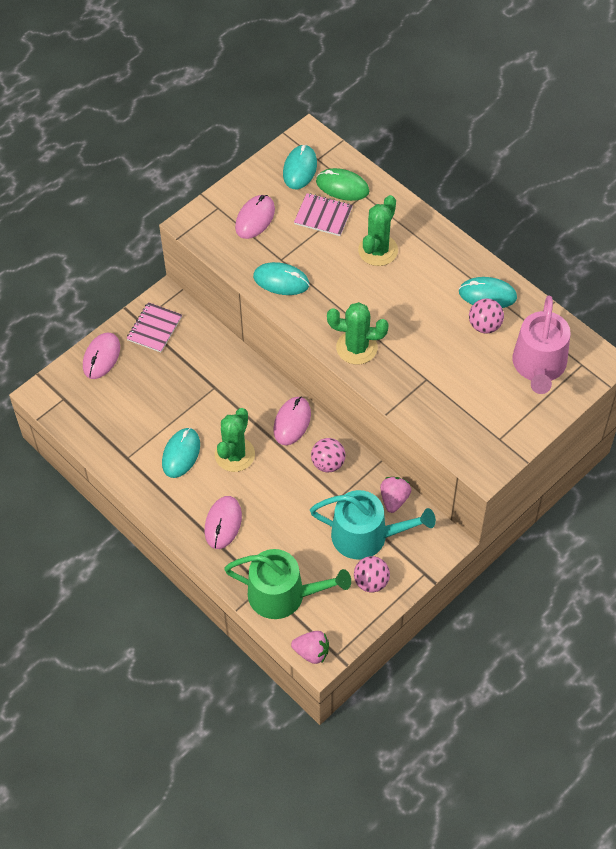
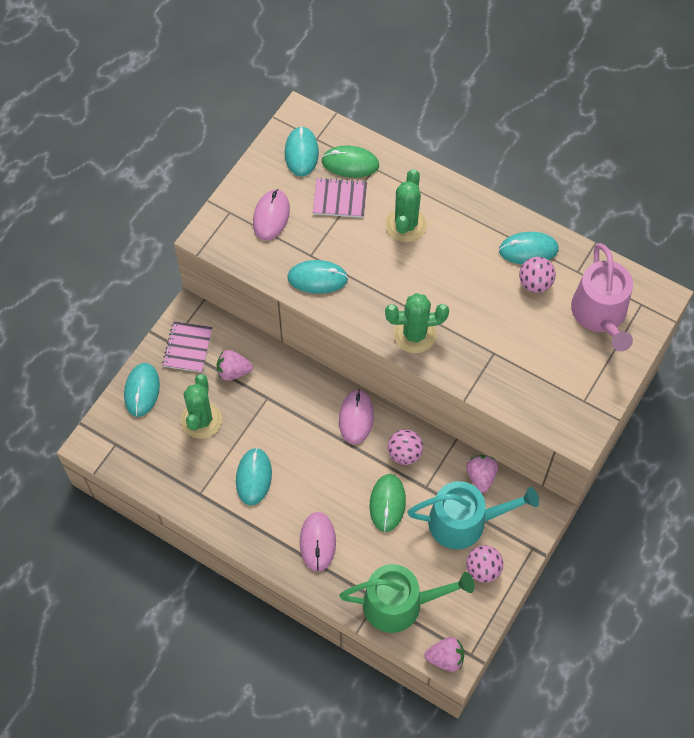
camera: 15 degrees left, 5 degrees up
(101, 357) = (142, 390): pink mouse -> turquoise mouse
(190, 358) = (233, 371): none -> pink strawberry
(235, 454) = (308, 465): green cactus -> green cactus (201, 420)
(298, 504) = (387, 503): none -> green mouse

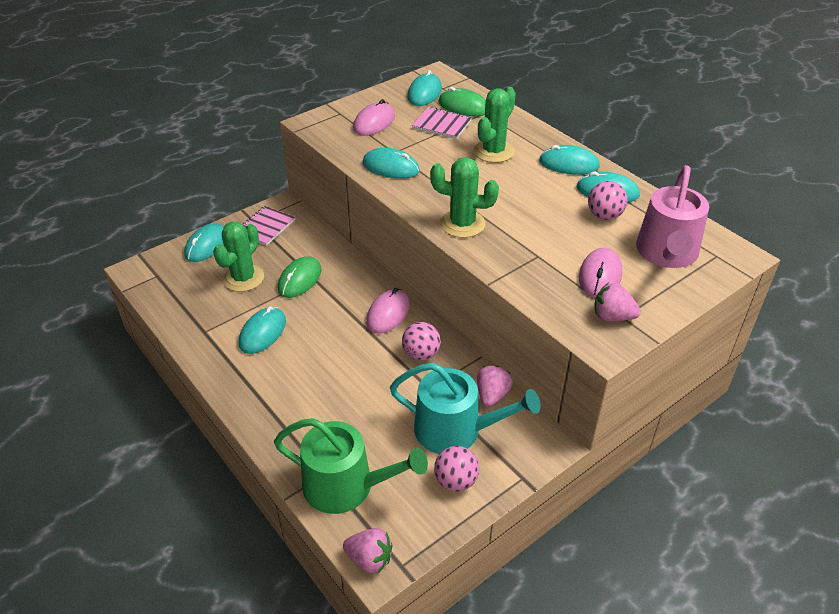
camera: 20 degrees right, 20 degrees down
(233, 371) = (294, 252): pink strawberry -> pink strawberry (612, 316)
(317, 542) = (291, 403): pink mouse -> pink mouse (600, 275)
(387, 503) = (381, 390): green mouse -> green mouse (300, 279)
(482, 222) = (568, 164): none -> turquoise mouse

